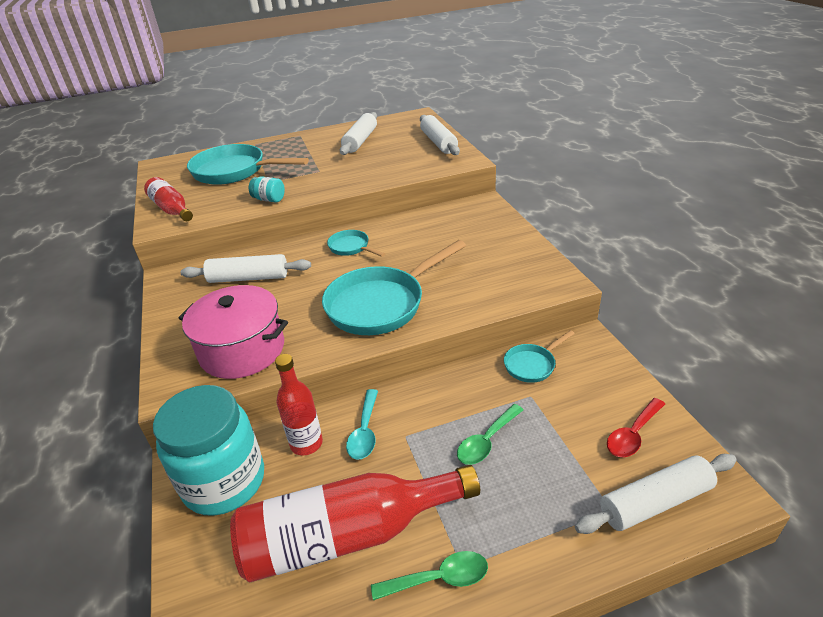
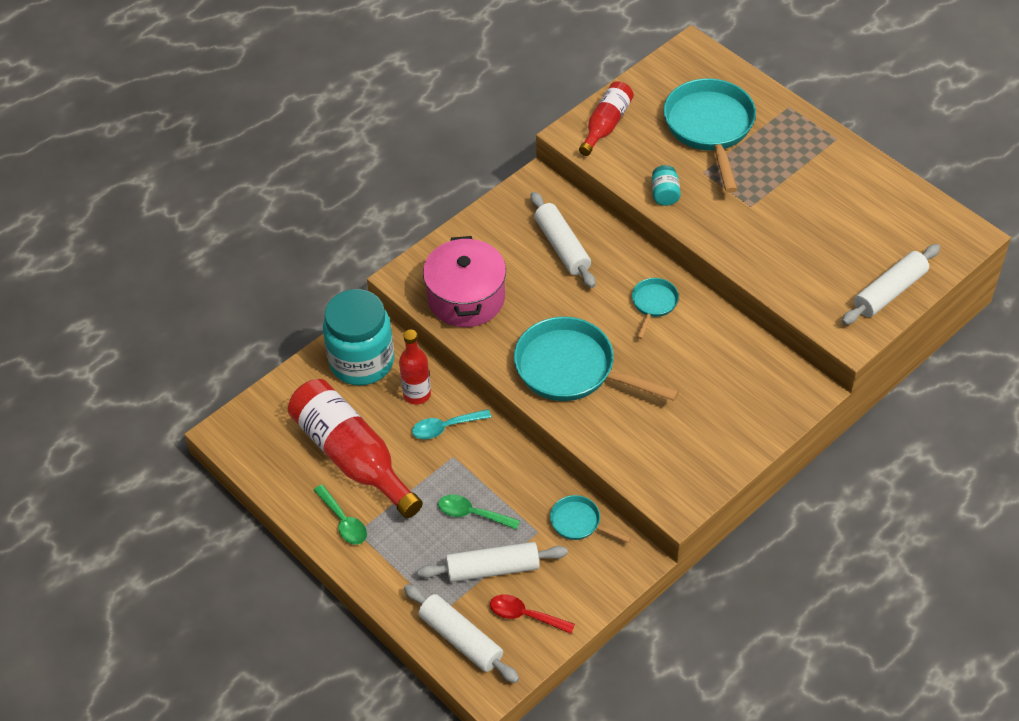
camera: 65 degrees right, 15 degrees up
(360, 141) = (852, 208): white rolling pin -> white rolling pin (492, 568)

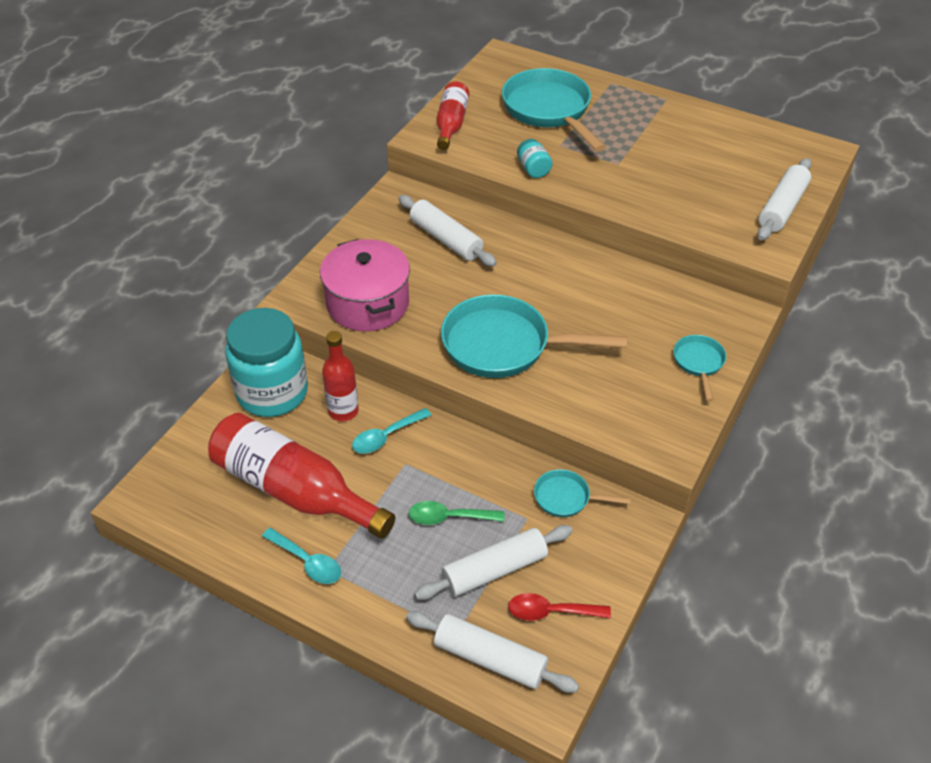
camera: 20 degrees left, 5 degrees down
(343, 521) = (307, 562): green spoon -> turquoise spoon
(653, 304) = (557, 270): turquoise pan -> turquoise pan (699, 363)

